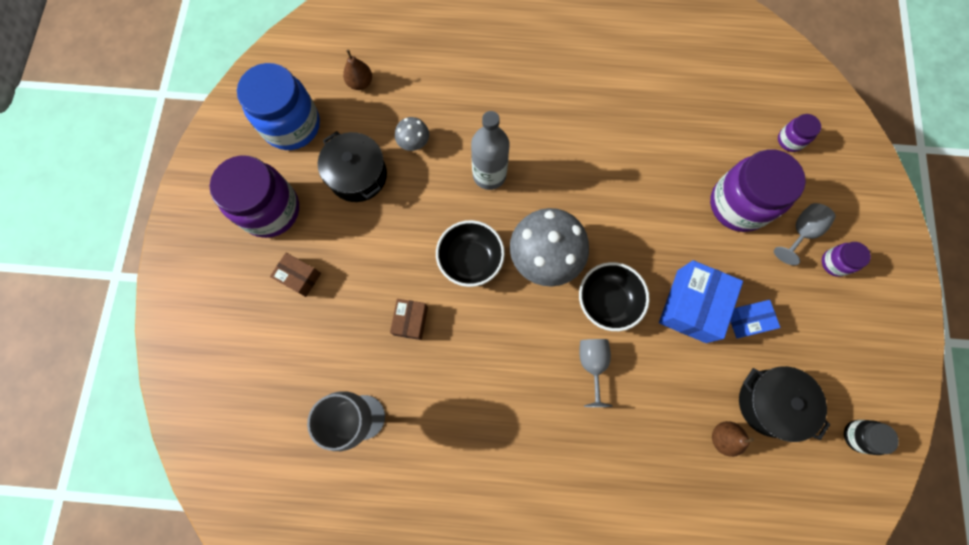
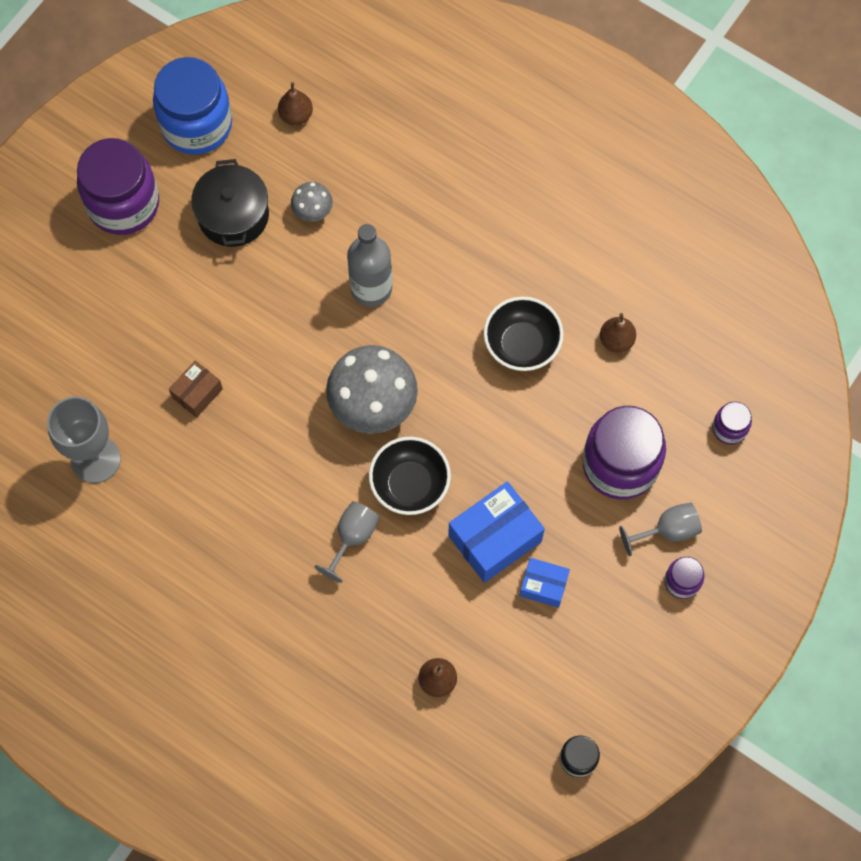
camera: 30 degrees right, 5 degrees down
(299, 277) = (113, 289): brown box -> none
(470, 260) = (295, 366): black bowl -> black bowl (521, 345)
(677, 121) = (616, 340): none -> brown pear
(770, 403) = (509, 676): black pot -> none

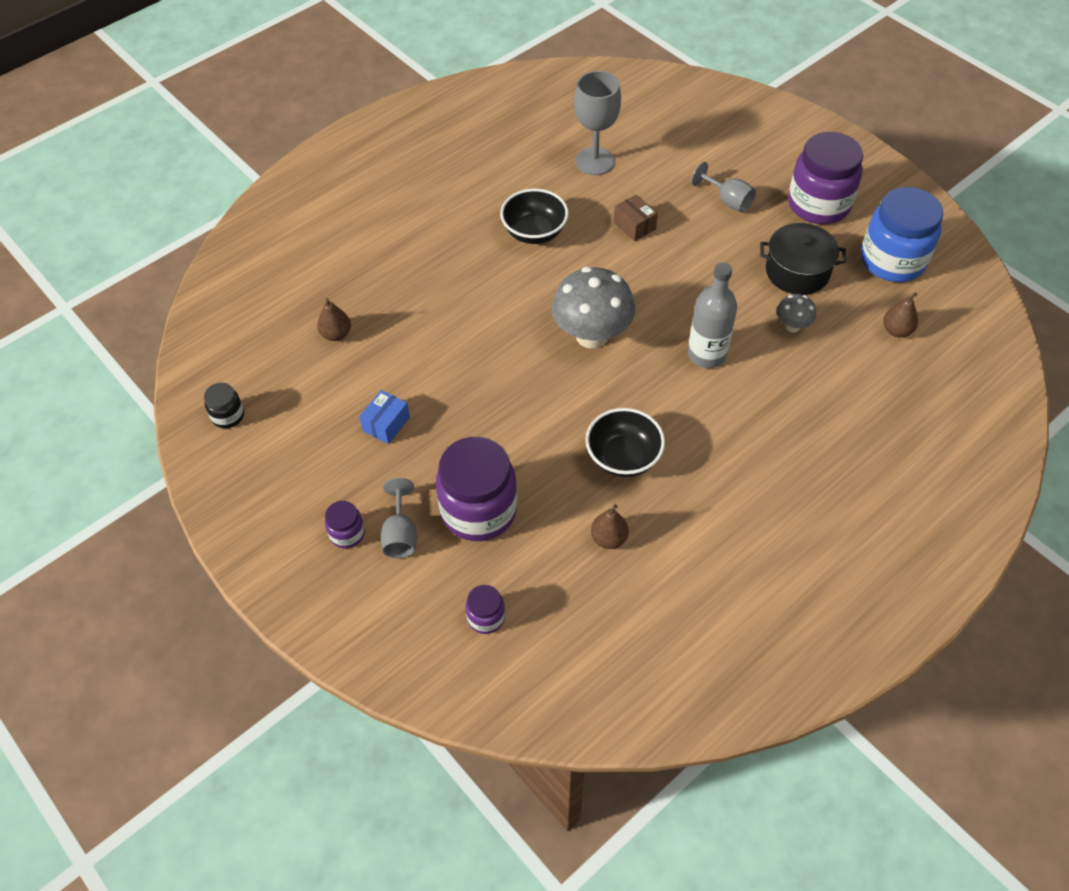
camera: 105 degrees right, 15 degrees down
(352, 537) = (478, 301): grey goblet -> grey goblet (728, 200)
(410, 485) = (511, 347): black bowl -> black bowl (534, 232)
(495, 538) = (442, 397): blue box -> none

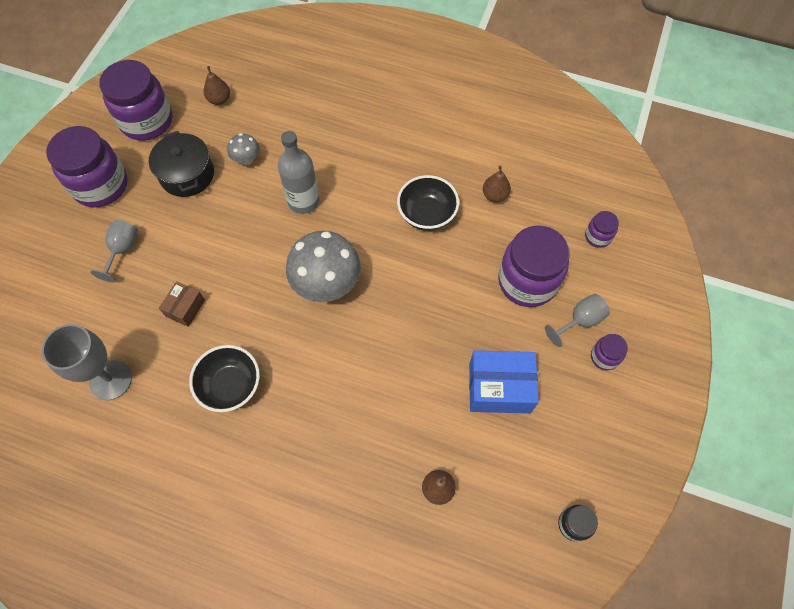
camera: 120 degrees left, 10 degrees up
(386, 424) = (499, 388): blue box -> blue box, size x1.78
(892, 261) = (147, 121): blue jar -> purple jar

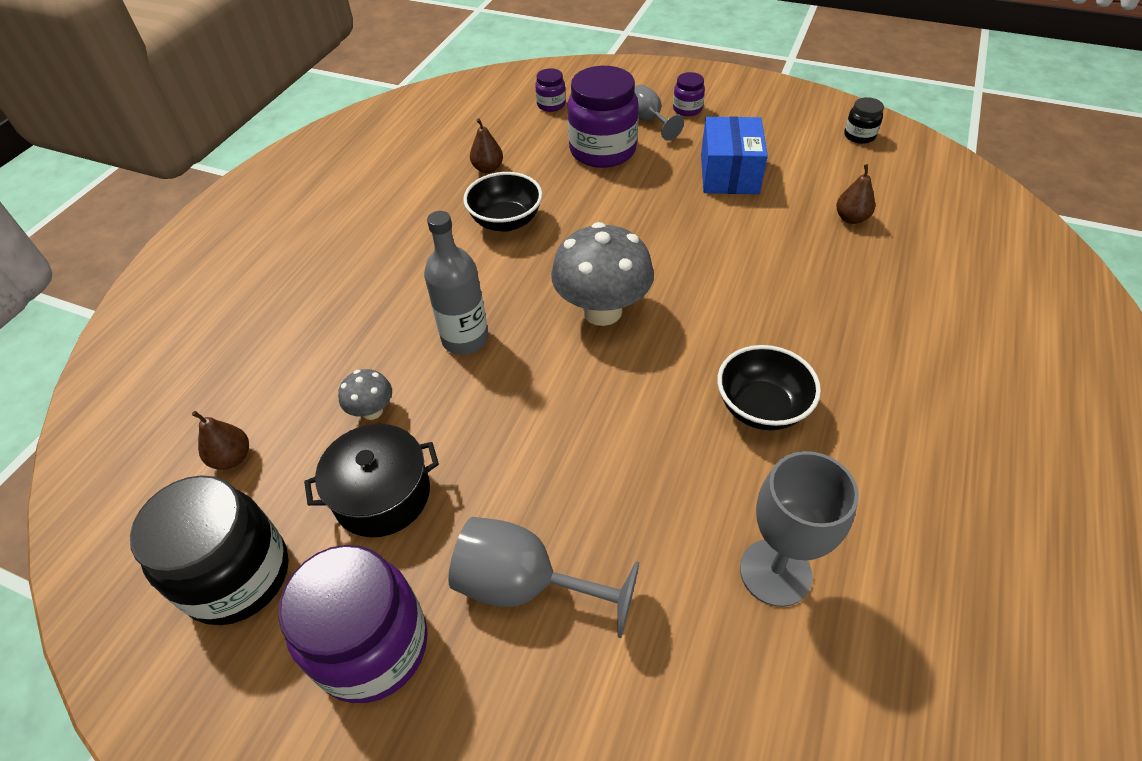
camera: 85 degrees left, 15 degrees down
(122, 250) = (526, 585): grey goblet -> grey goblet, size x1.59
(147, 121) = (238, 576): purple jar -> black jar
(185, 308) = (640, 474): brown box -> none

